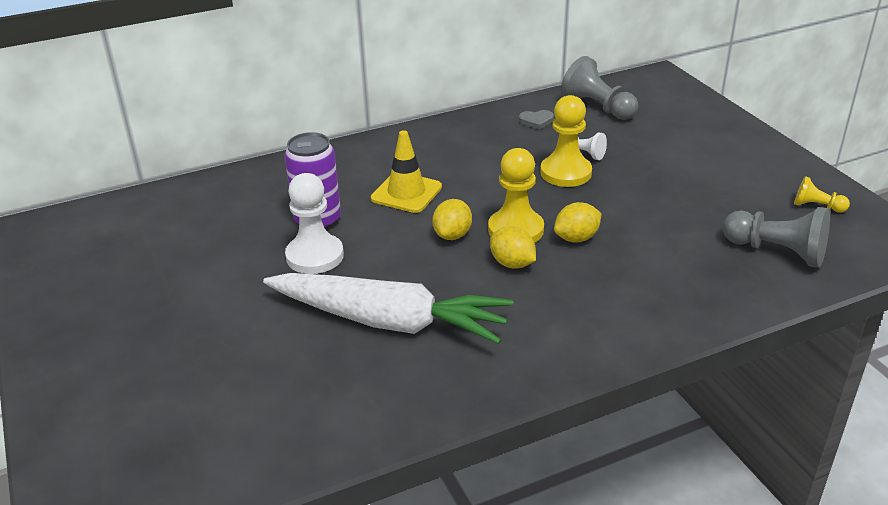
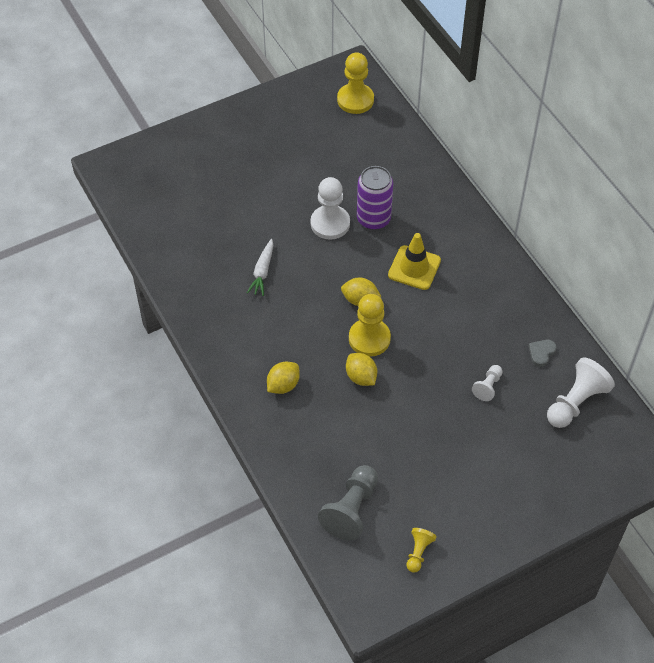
camera: 85 degrees right, 20 degrees up
(389, 321) = (262, 271): white carrot -> white carrot, size x0.43
(512, 263) = (327, 337): yellow lemon -> yellow lemon (283, 385)
(536, 121) = (541, 353): grey heart -> grey heart turned 45 degrees clockwise
(565, 173) = (454, 373): yellow pawn -> yellow pawn (355, 100)
(598, 107) = (576, 402): grey pawn -> white pawn

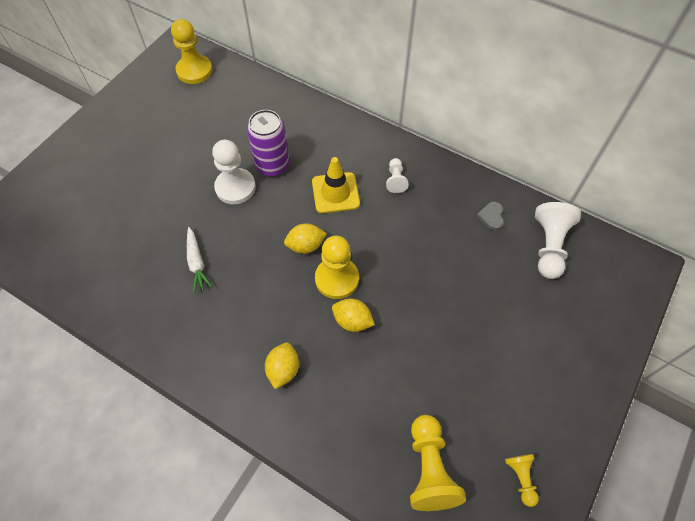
camera: 30 degrees left, 5 degrees up
(351, 509) = (429, 469): grey pawn -> yellow pawn
(488, 387) = (469, 271): white pawn -> white pawn (395, 180)

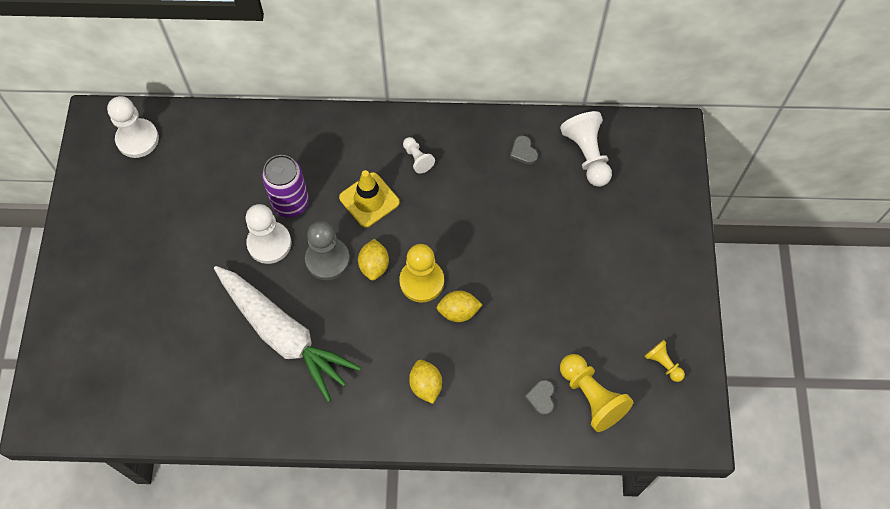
camera: 30 degrees left, 5 degrees up
(194, 71) = (137, 139): yellow pawn -> white pawn
(197, 263) = (283, 335): white carrot -> white carrot, size x2.33
(271, 222) = (327, 259): none -> grey pawn
(305, 246) = (374, 265): yellow lemon -> yellow lemon turned 45 degrees counterclockwise
(380, 442) = (541, 398): none -> grey heart

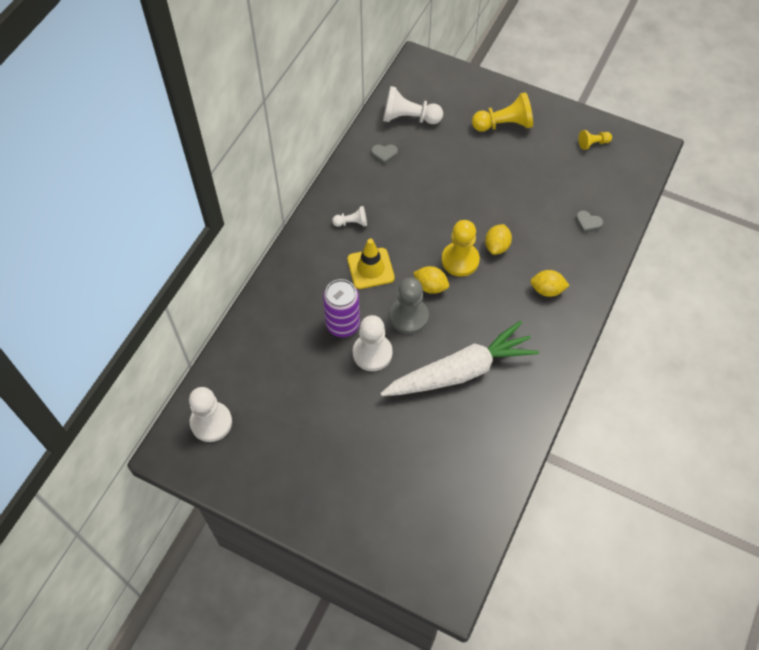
camera: 65 degrees left, 5 degrees down
(591, 396) = (599, 193): yellow pawn -> yellow pawn (504, 124)

